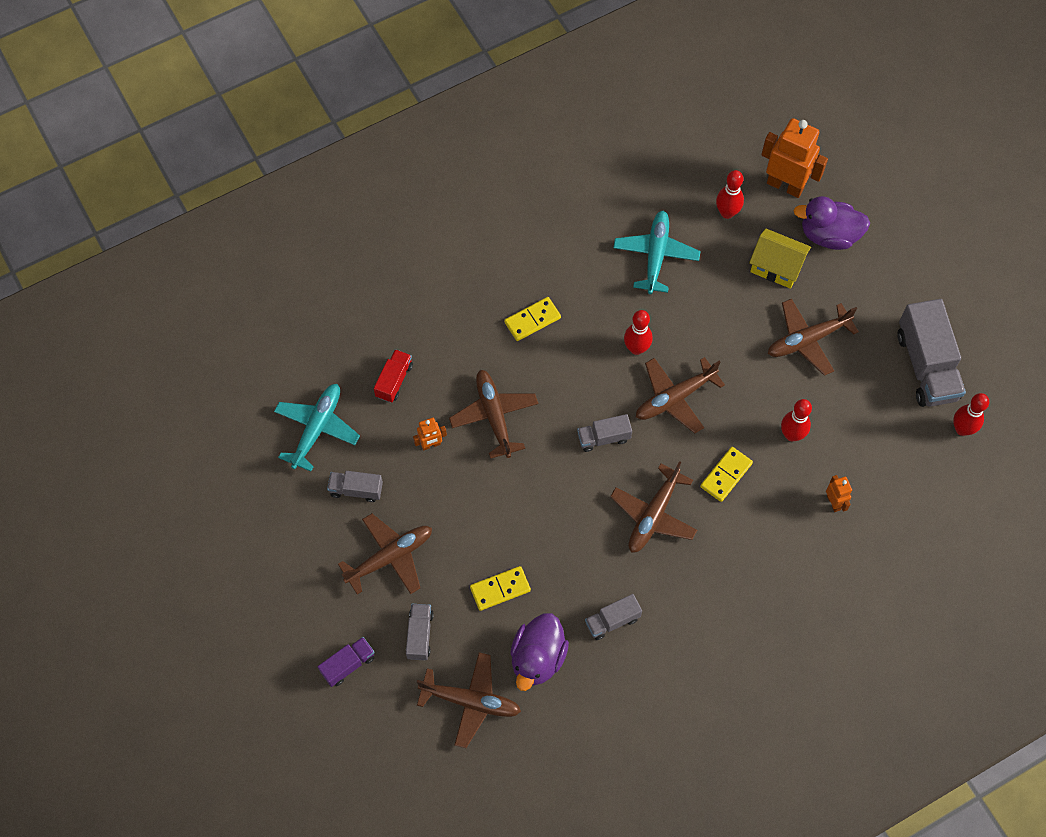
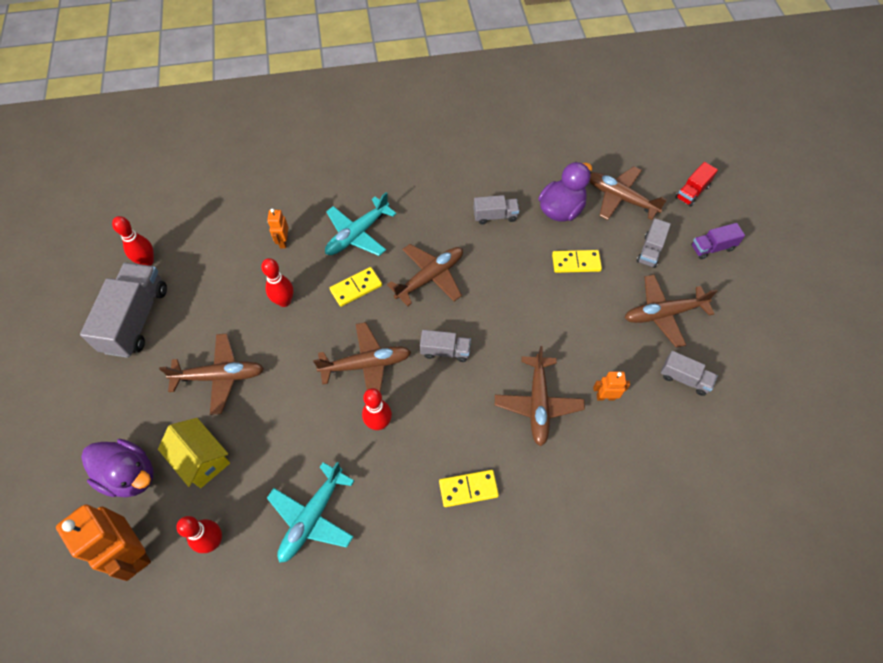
camera: 160 degrees left, 5 degrees down
(317, 428) = (714, 449): turquoise plane -> turquoise plane (357, 234)
(394, 380) = (627, 472): red truck -> red truck (692, 192)

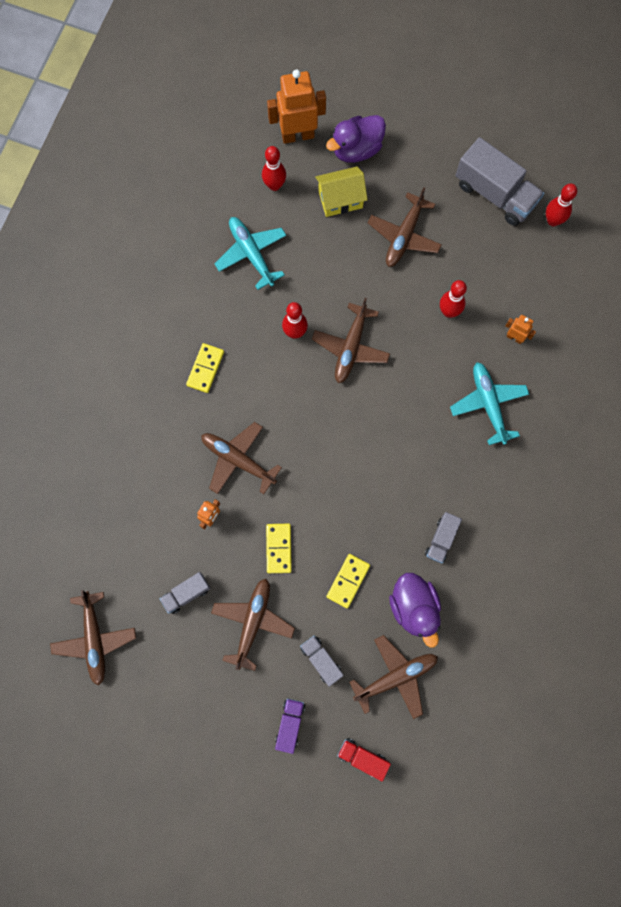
camera: 120 degrees right, 15 degrees up
(356, 288) = (430, 375): yellow domino -> yellow domino (279, 548)
(430, 277) = (406, 442): brown plane -> brown plane (95, 639)
(445, 351) = (326, 415): grey truck -> none
(692, 192) = (362, 757): red truck -> red truck turned 45 degrees counterclockwise

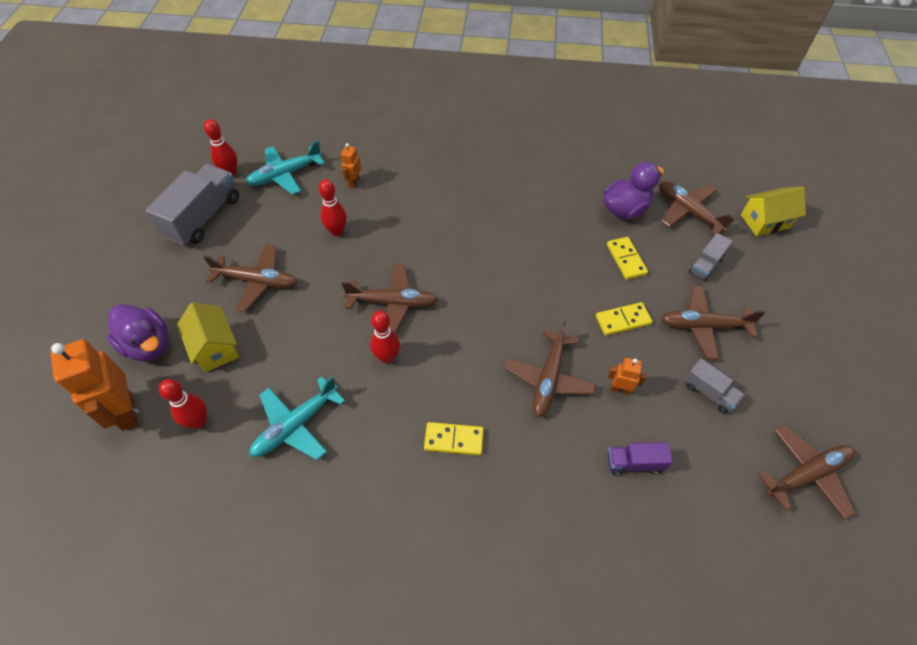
camera: 105 degrees left, 20 degrees down
(290, 724) = (772, 276): purple truck -> purple truck (634, 463)
(348, 581) = (626, 259): yellow domino -> yellow domino turned 60 degrees clockwise
(362, 757) = (765, 221): red truck -> yellow house
(441, 539) = (558, 202): grey truck -> none
(488, 404) = (422, 190): turquoise plane -> turquoise plane (285, 175)

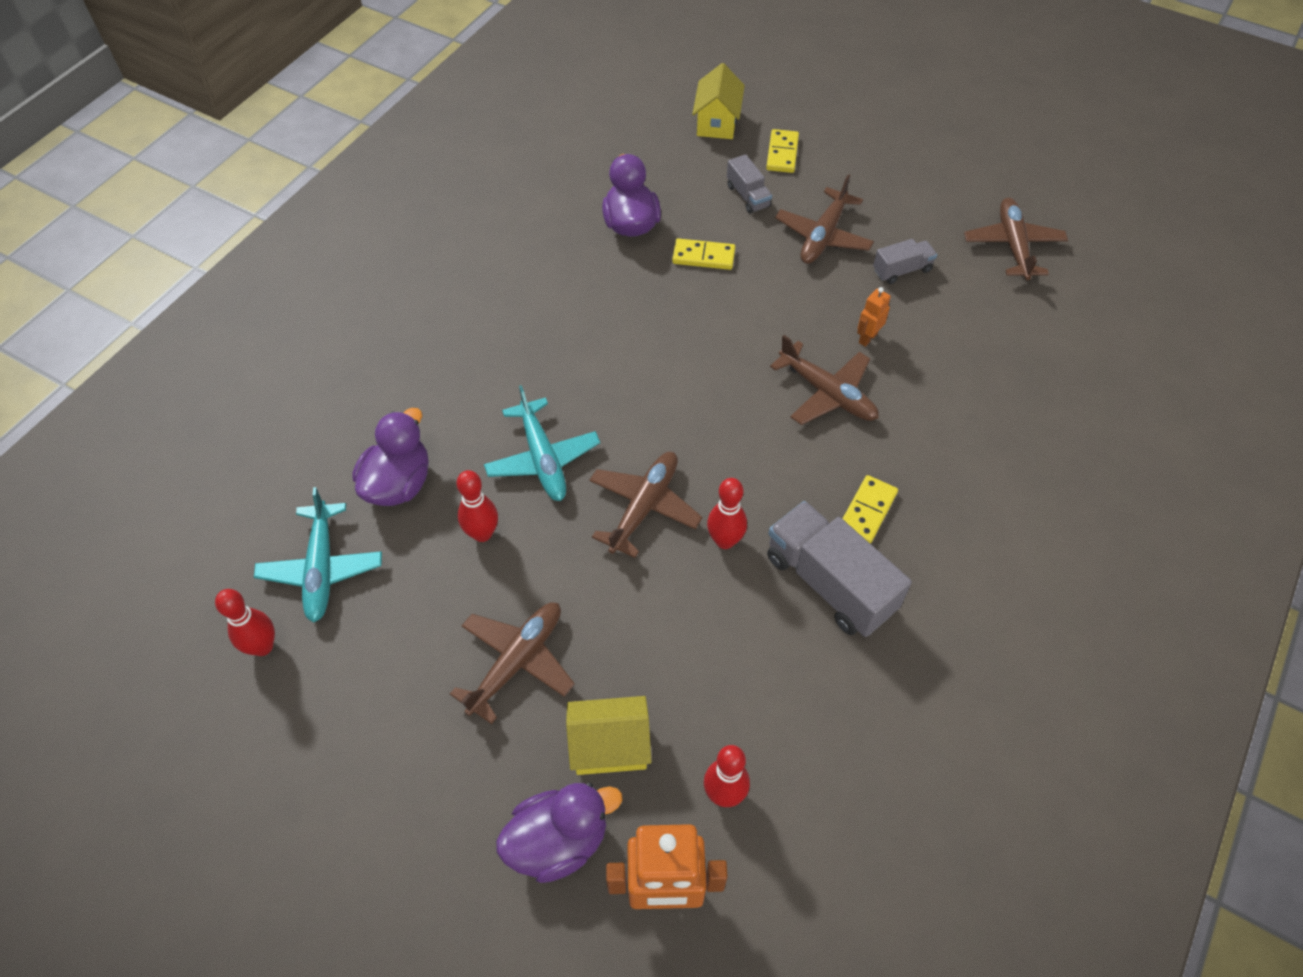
camera: 65 degrees left, 0 degrees up
(203, 217) = (338, 709): grey truck -> grey truck (829, 583)
(295, 425) = (780, 674): turquoise plane -> turquoise plane (542, 459)
(354, 182) = (398, 484): orange robot -> purple duck
(623, 320) = (783, 297): yellow domino -> yellow domino (782, 153)
(634, 463) = (955, 365): purple truck -> none
(688, 211) = (667, 174): brown plane -> none

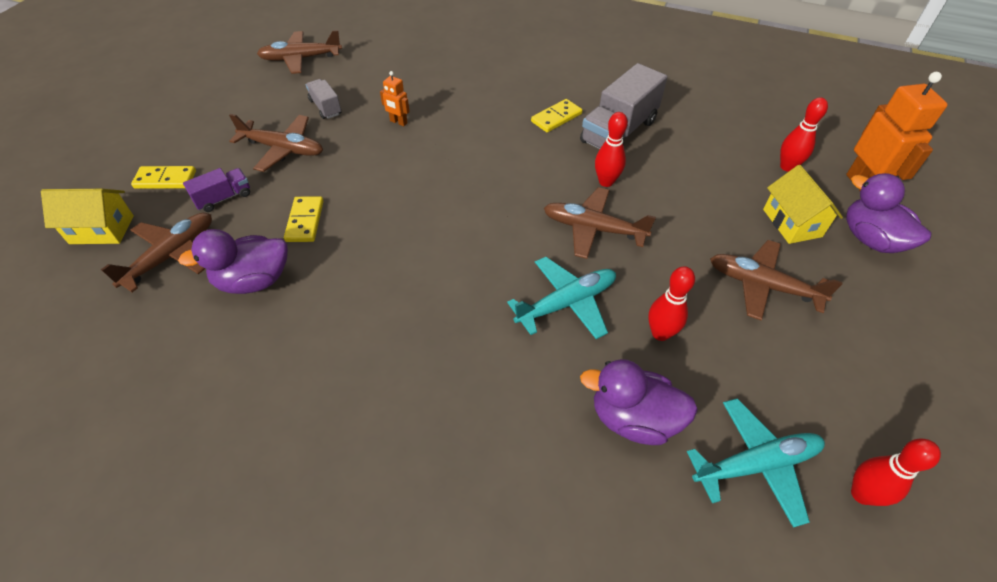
camera: 100 degrees left, 5 degrees down
(748, 196) = (224, 198): grey truck -> purple truck
(827, 393) = (457, 139): brown plane -> brown plane (172, 255)
(867, 511) = (556, 118): yellow domino -> yellow domino turned 60 degrees counterclockwise

